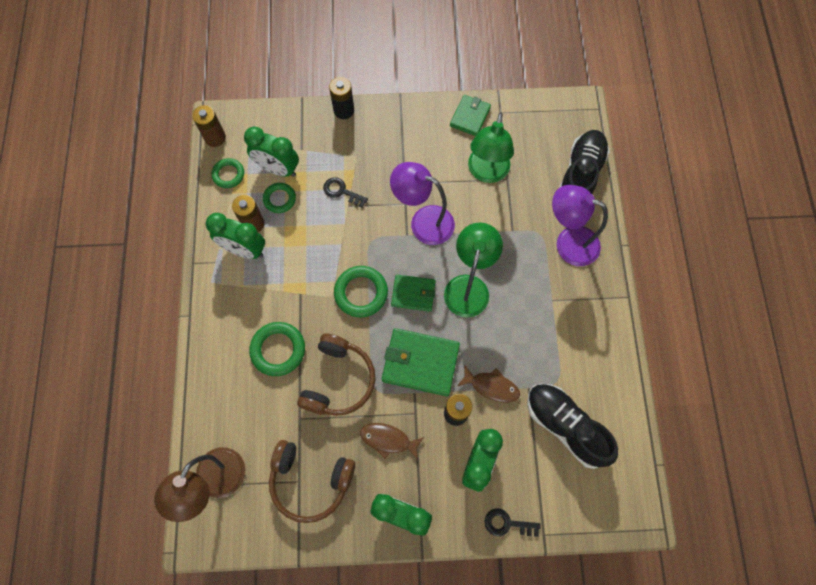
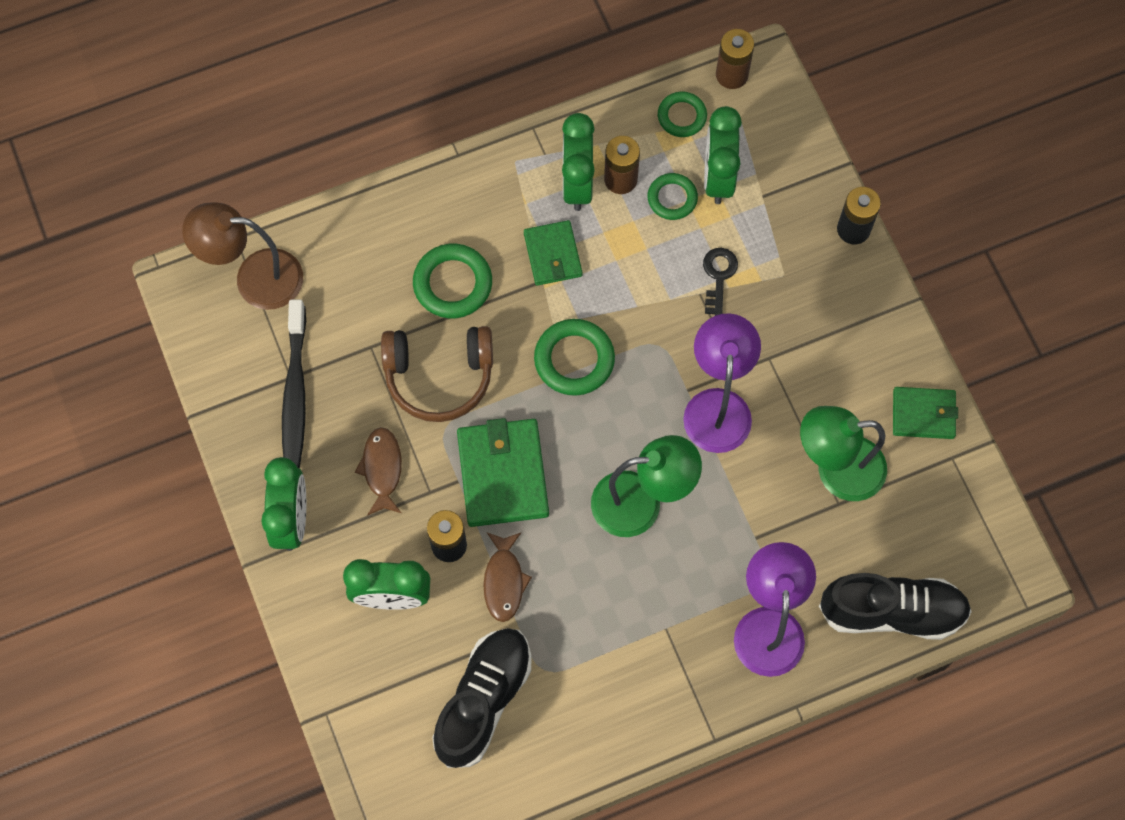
camera: 70 degrees right, 0 degrees up
(310, 481) = (295, 391): brown headphones -> black toothbrush
(413, 294) = (600, 430): green wallet -> green wallet (552, 255)
(507, 523) = (324, 659): black key -> none

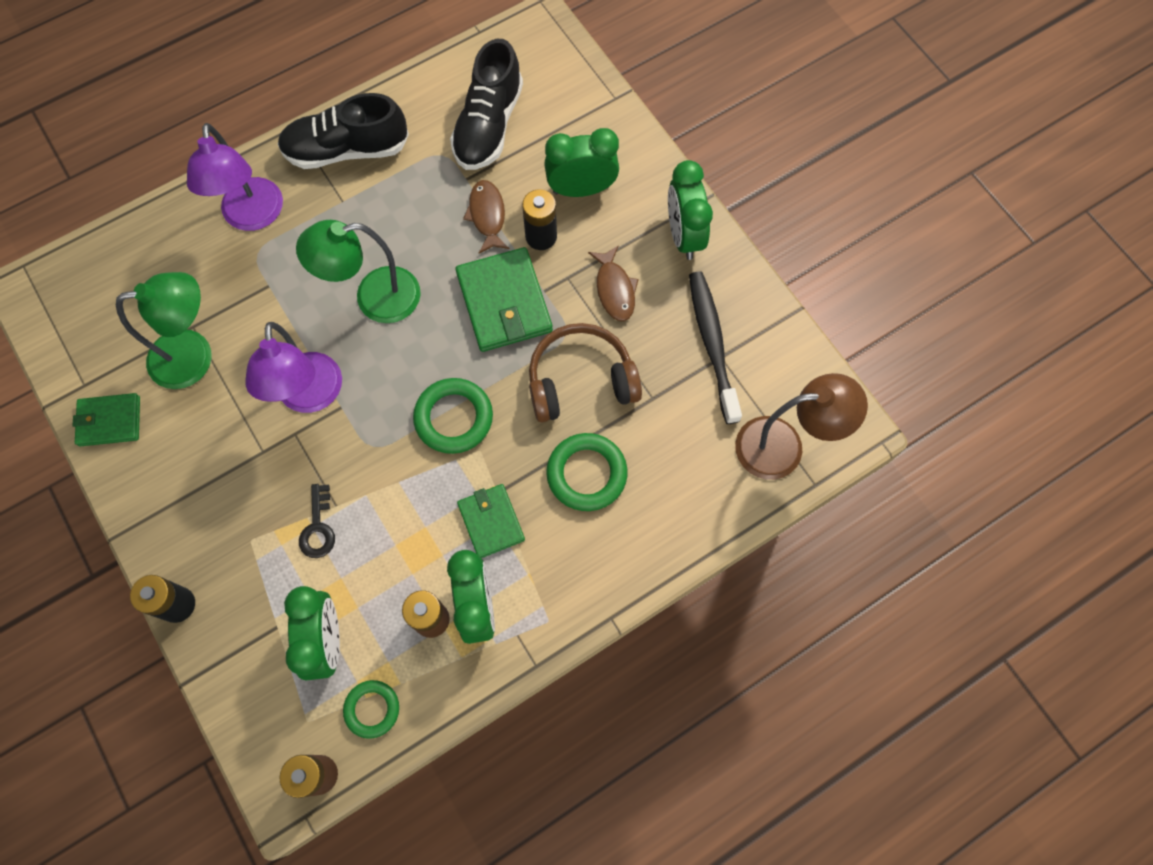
camera: 170 degrees right, 0 degrees up
(672, 198) = (374, 607): green ring -> none
(892, 611) = (144, 244): black shoe -> black shoe (346, 150)

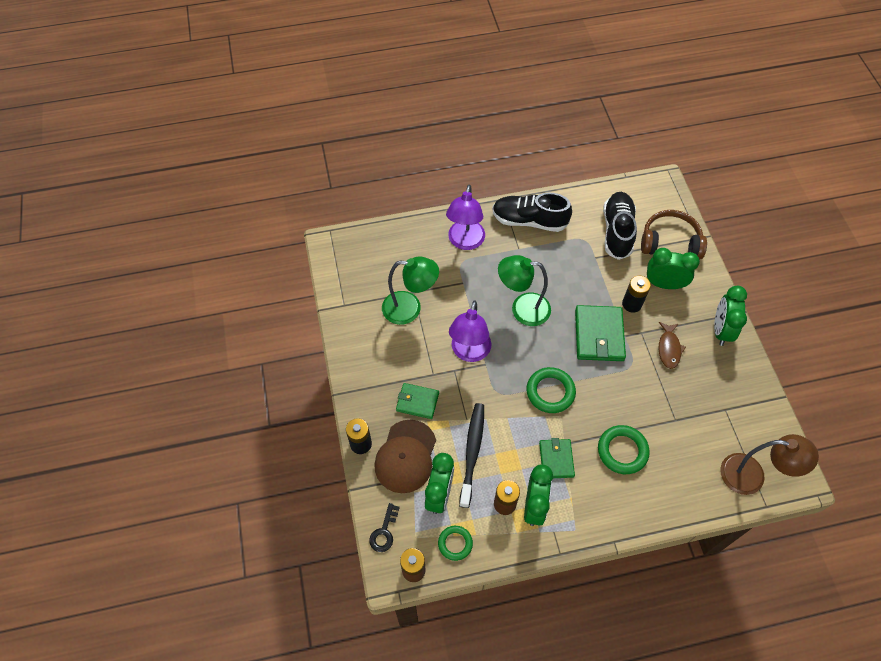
camera: 20 degrees right, 10 degrees down
(109, 421) = (352, 329): green wallet -> green wallet (417, 402)
(256, 599) = (406, 456): none -> brown cap
(318, 527) = (453, 428): black key -> black key (384, 532)
(487, 215) = (602, 282): brown fish -> none
(488, 125) = (617, 231): black shoe -> black shoe turned 150 degrees clockwise
(580, 380) = (633, 395): brown headphones -> brown headphones (670, 242)
(712, 345) = (722, 400): black toothbrush -> black toothbrush (472, 453)

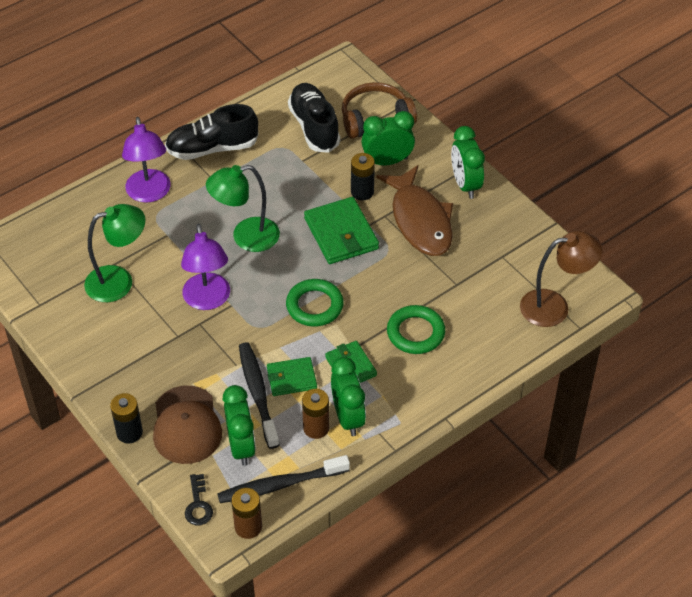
camera: 25 degrees left, 10 degrees down
(417, 402) = (173, 368): green wallet -> green wallet (291, 378)
(455, 543) = (281, 485): green ring -> black toothbrush
(669, 348) = (420, 220): brown fish -> brown fish, size x2.00

